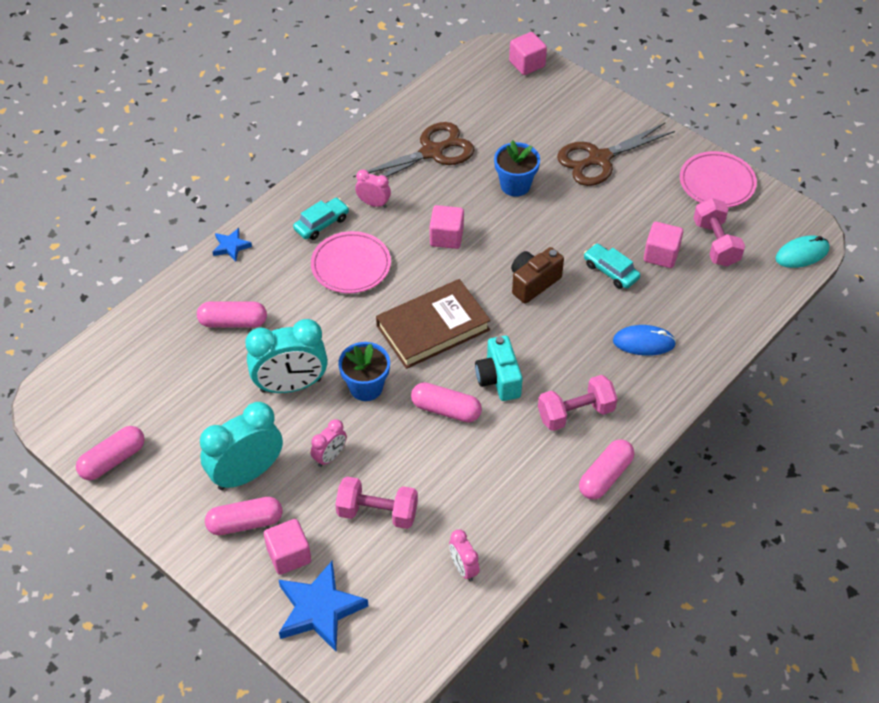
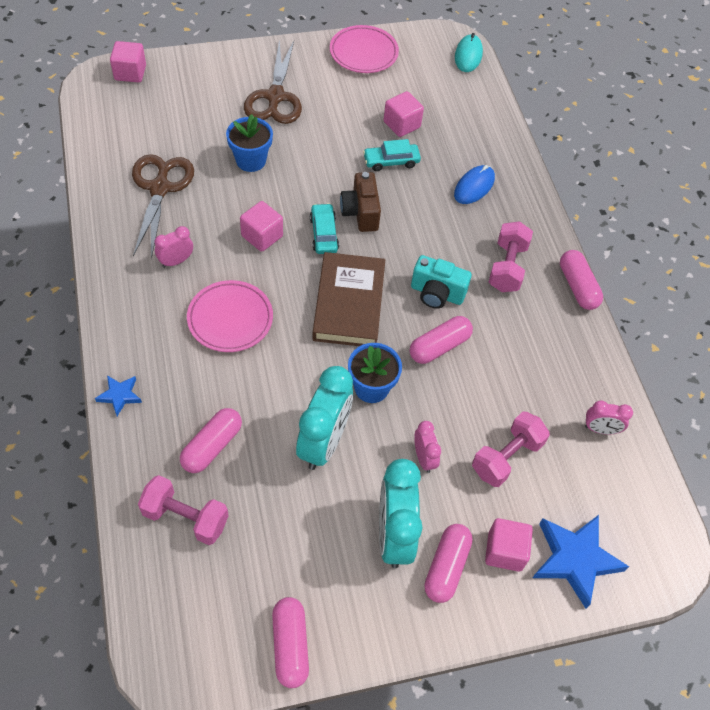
camera: 60 degrees left, 5 degrees up
(321, 224) = (162, 311): turquoise car -> turquoise car (324, 234)
(716, 243) = (418, 90): pink dumbbell -> pink dumbbell (185, 518)

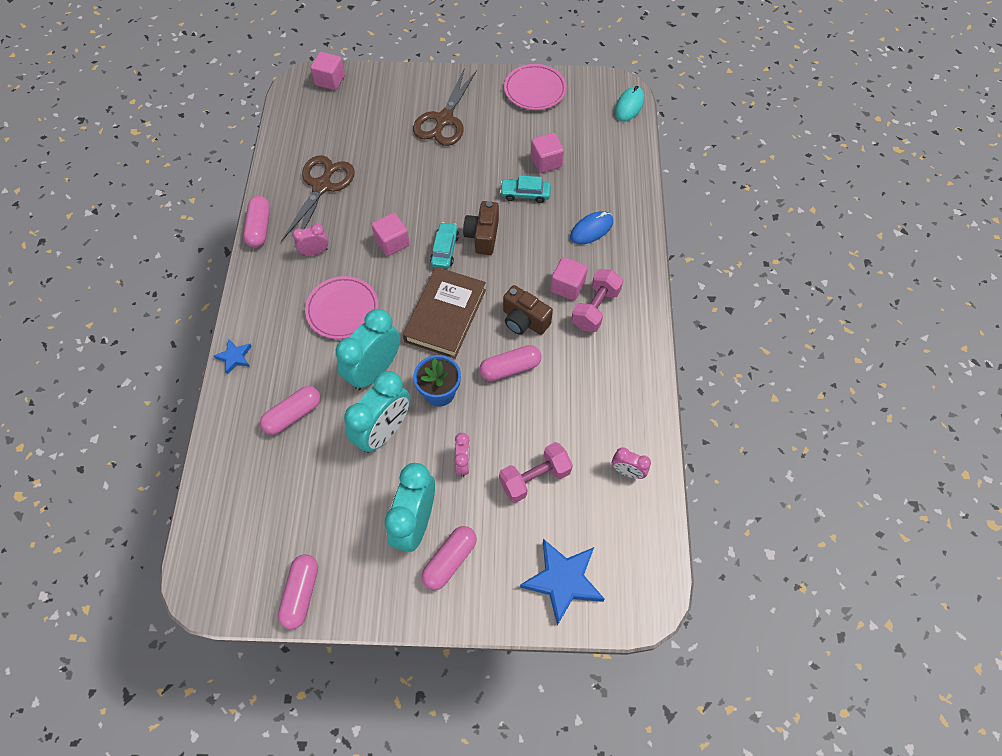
camera: 20 degrees right, 5 degrees up
(185, 518) = (253, 469): pink dumbbell -> none
(251, 160) = (405, 174): blue flower pot -> none
(290, 378) = (374, 371): none -> turquoise clock
(436, 293) = (524, 321): turquoise camera -> brown camera
(504, 551) = (504, 559): pink cube -> pink cube (567, 286)
(577, 287) = (653, 338): pink capsule -> pink capsule (259, 228)

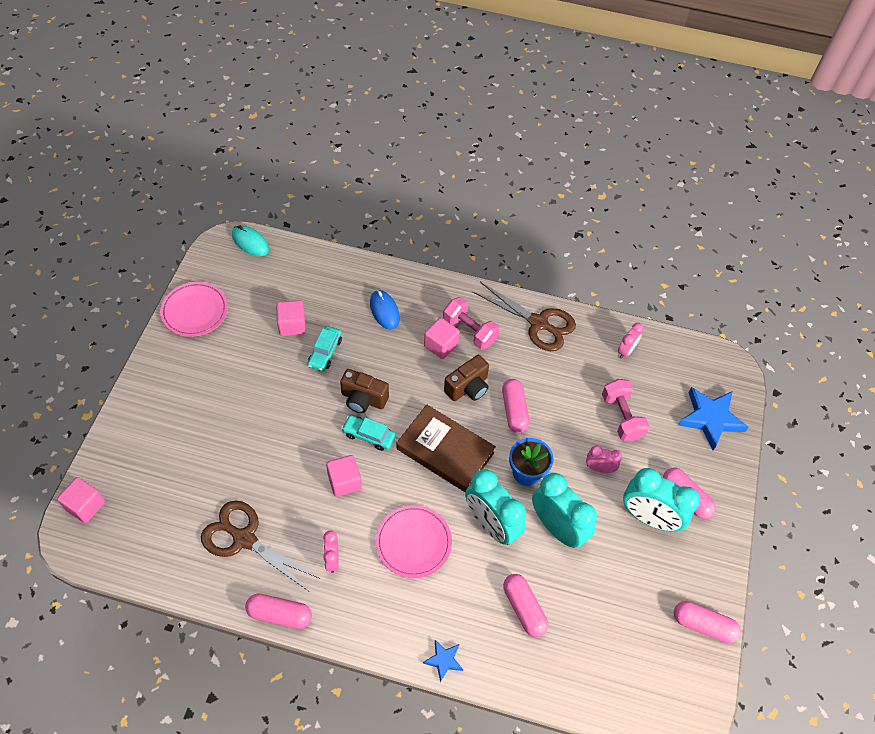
camera: 80 degrees left, 5 degrees down
(444, 120) = (199, 401): brown scissors -> brown scissors (538, 323)

